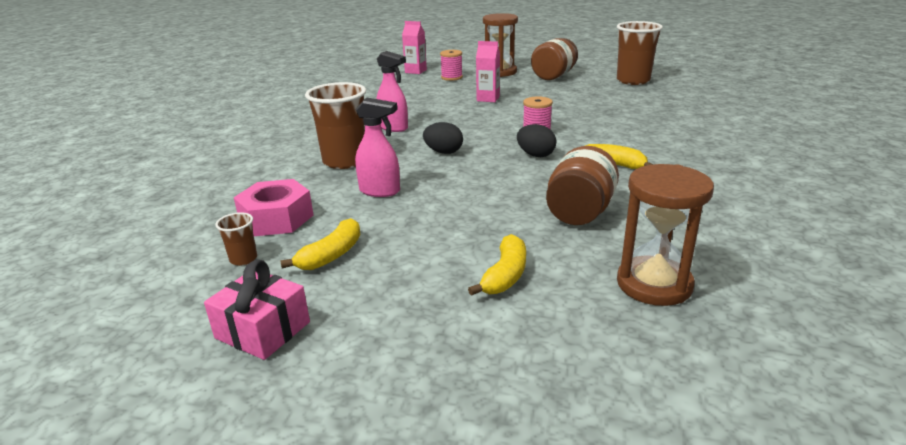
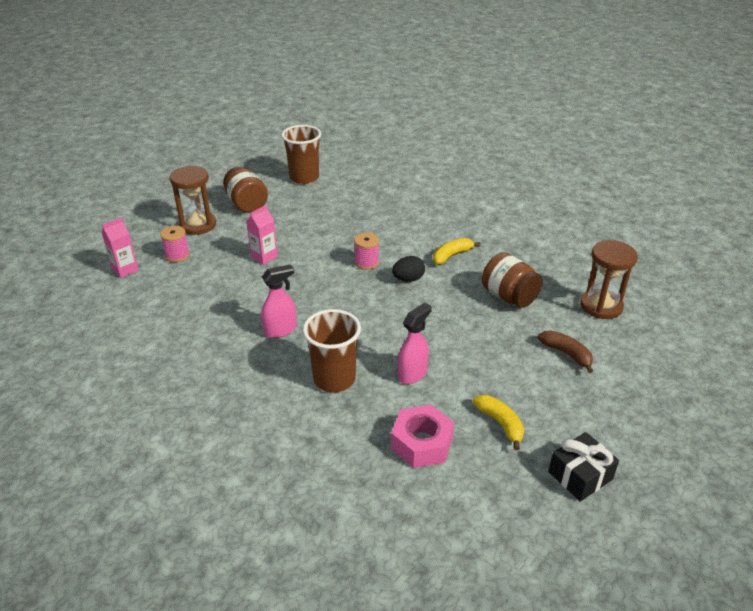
camera: 65 degrees left, 10 degrees up
(243, 259) = (480, 473): brown cup -> none
(263, 330) = (580, 475): pink gift -> black gift
(443, 152) = (364, 319): black egg -> none
(505, 275) = (567, 354): yellow banana -> brown banana

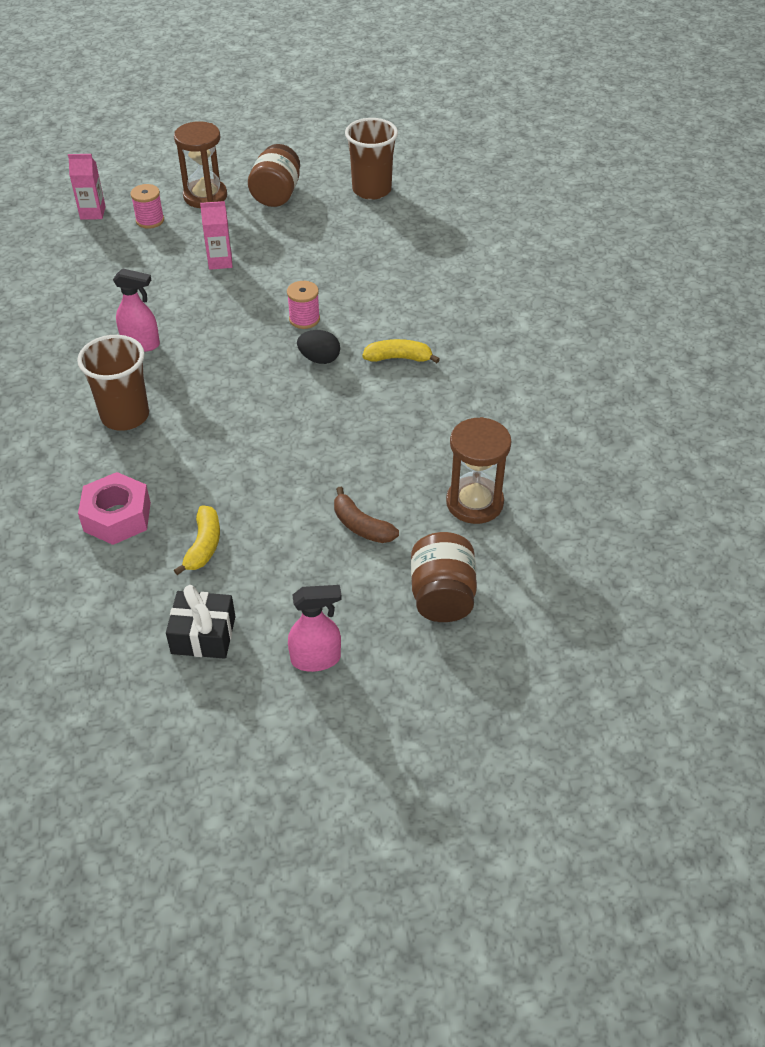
camera: 40 degrees right, 10 degrees up
(412, 374) = (194, 453): pink spray bottle -> pink spray bottle (316, 659)
(509, 297) = (392, 435): brown jar -> brown jar (442, 596)
(567, 354) = (361, 526): brown banana -> brown banana turned 135 degrees clockwise

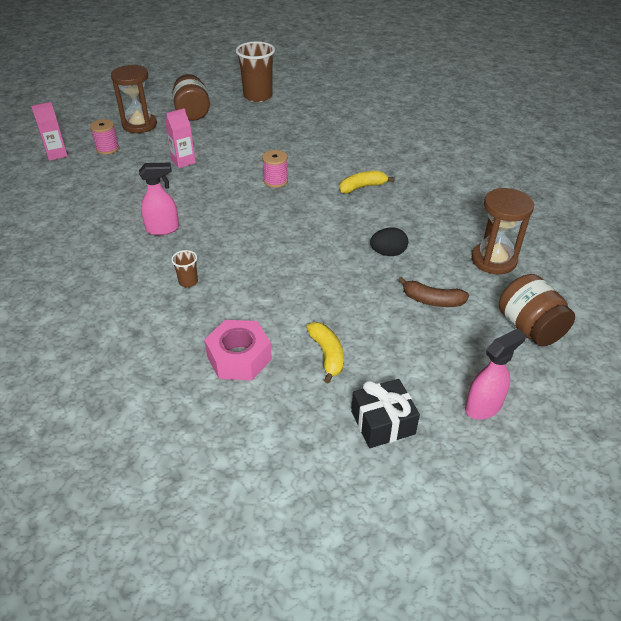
camera: 25 degrees left, 5 degrees down
(125, 416) = (188, 282): brown cup -> brown cup, size x0.45
(319, 359) = (308, 202): black egg -> black egg (388, 253)

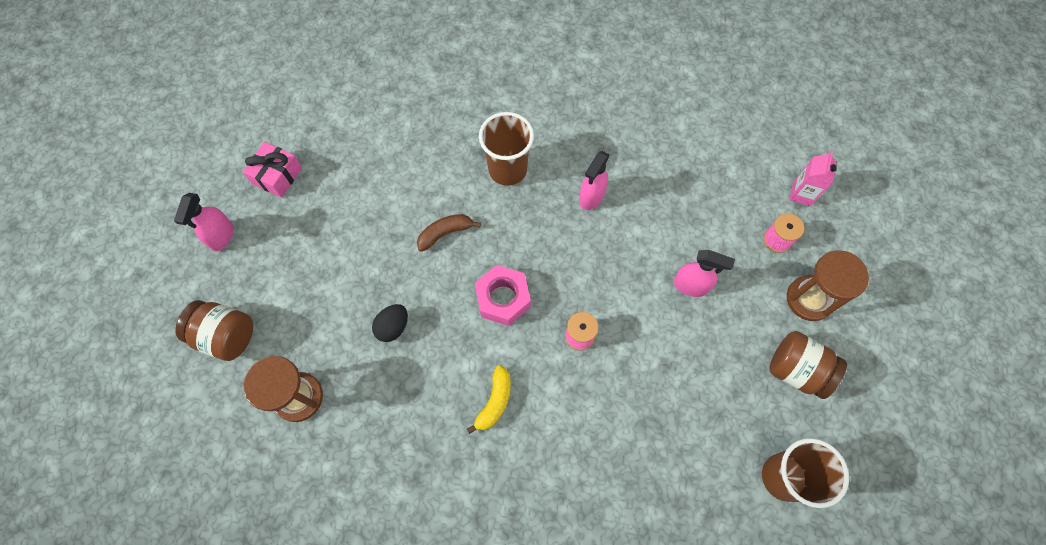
camera: 135 degrees right, 25 degrees up
(183, 161) = (691, 286): pink carton -> pink spray bottle
(188, 282) = (507, 169): brown cup -> brown cup, size x2.20
(239, 357) = (405, 146): pink nut -> pink nut (503, 299)
(327, 355) = (352, 193): yellow banana -> none
(383, 423) = (277, 176): black gift -> pink gift
(432, 300) = (318, 302): brown banana -> brown banana (445, 233)

